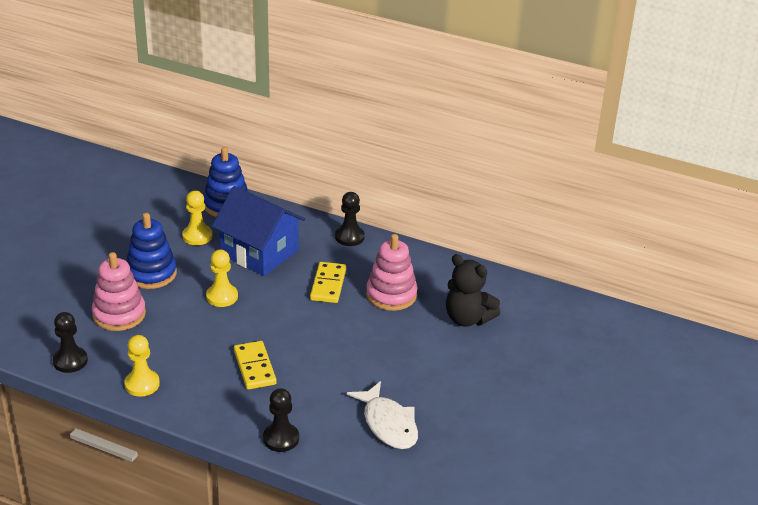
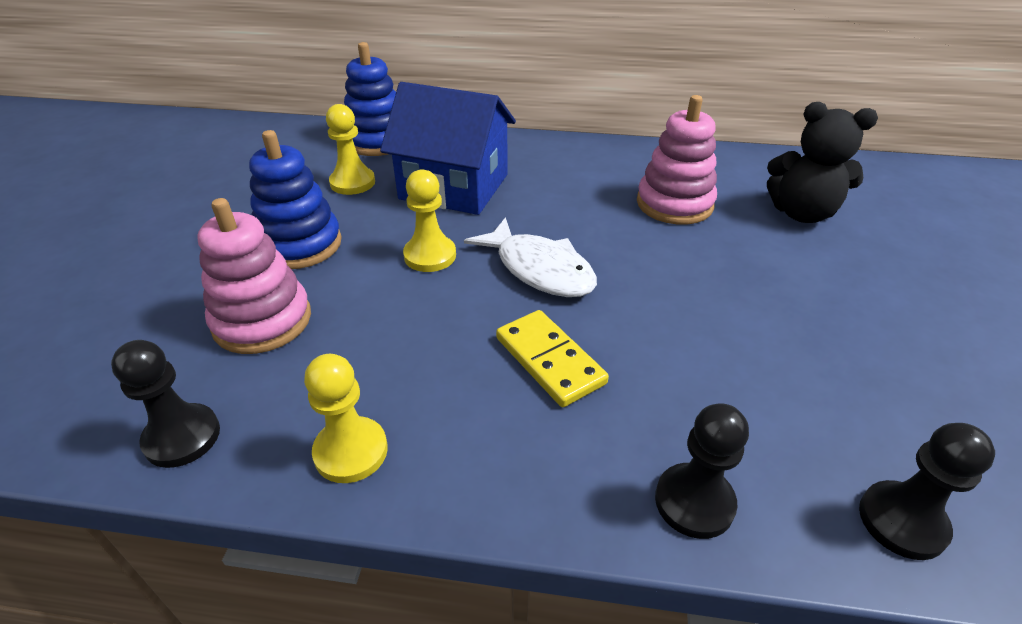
camera: 15 degrees left, 5 degrees up
(328, 285) = (578, 208): yellow domino -> none
(349, 237) = (564, 148): black pawn -> black pawn (902, 521)
(388, 424) = (854, 410): white fish -> white fish (539, 269)

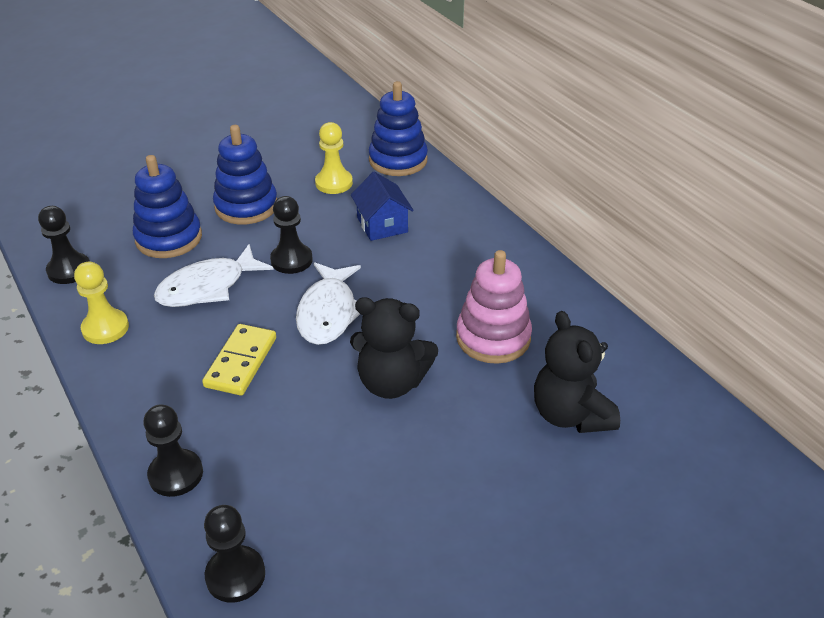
camera: 50 degrees right, 0 degrees up
(262, 321) = (169, 238): pink stacking toy -> blue stacking toy
(392, 329) = (208, 287): none -> white fish
(430, 256) = (291, 260): yellow pawn -> black pawn
(454, 187) = (382, 225): blue house -> blue house, size x0.56
(681, 278) = (391, 382): none -> black teddy bear

